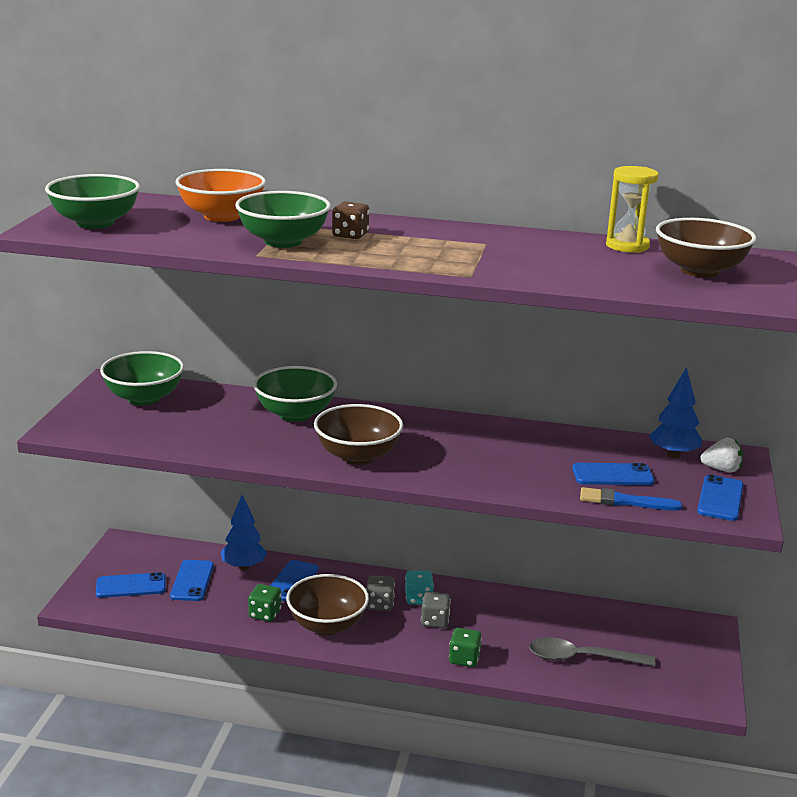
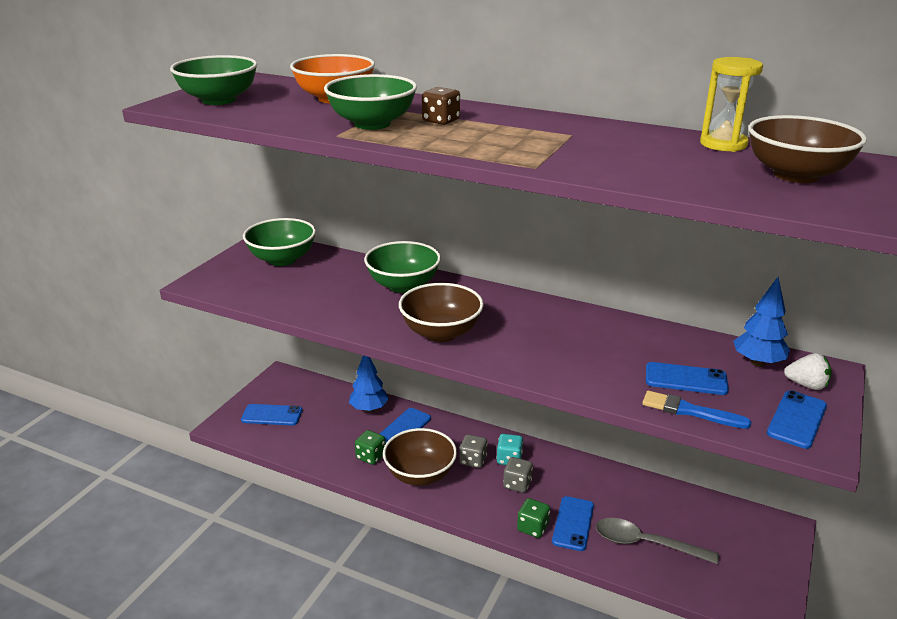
camera: 15 degrees right, 5 degrees up
(192, 581) = (322, 417): blue phone -> blue phone (573, 523)

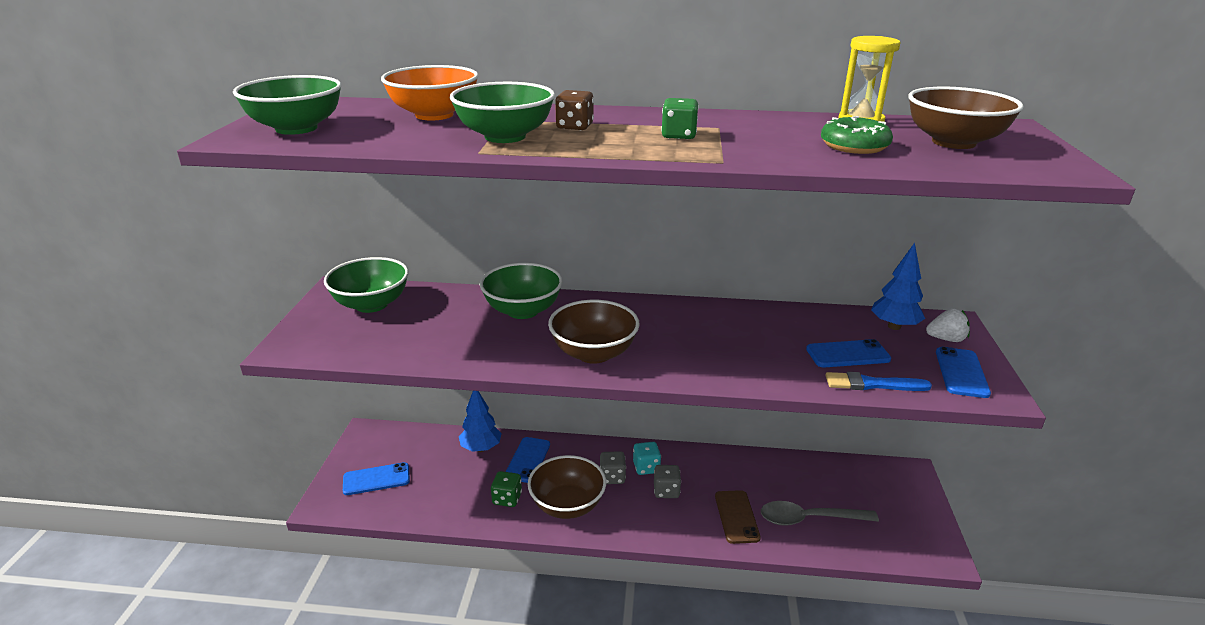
camera: 20 degrees left, 0 degrees up
(533, 527) = (702, 531): green dice -> green dice (679, 135)
(573, 523) = (737, 517): blue phone -> brown phone
(683, 167) = (854, 146): none -> green donut

